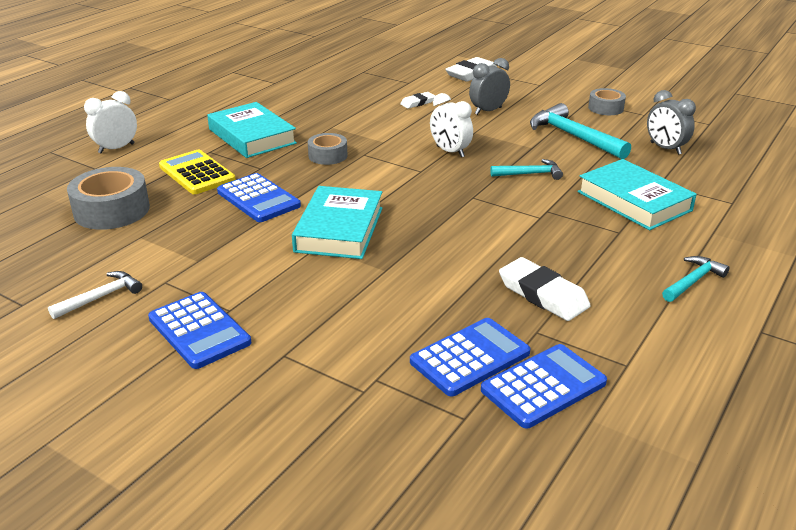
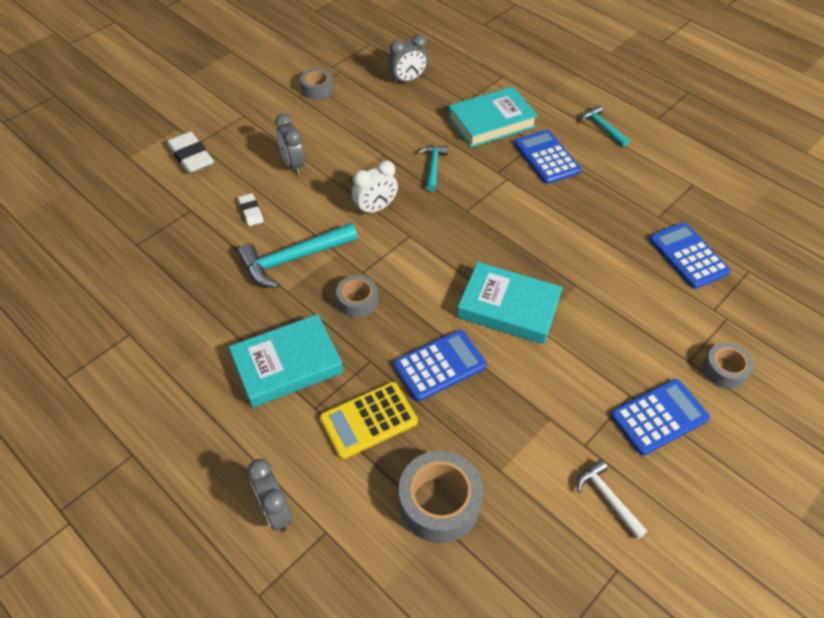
camera: 80 degrees left, 20 degrees up
(116, 148) = (275, 511): white clock -> grey clock
(272, 385) = (724, 370): none -> grey tape
(543, 294) = (615, 202): white eraser -> none
(543, 386) = (716, 227): blue calculator -> blue calculator (546, 157)
(573, 136) = (369, 124): turquoise hammer -> turquoise hammer (293, 259)

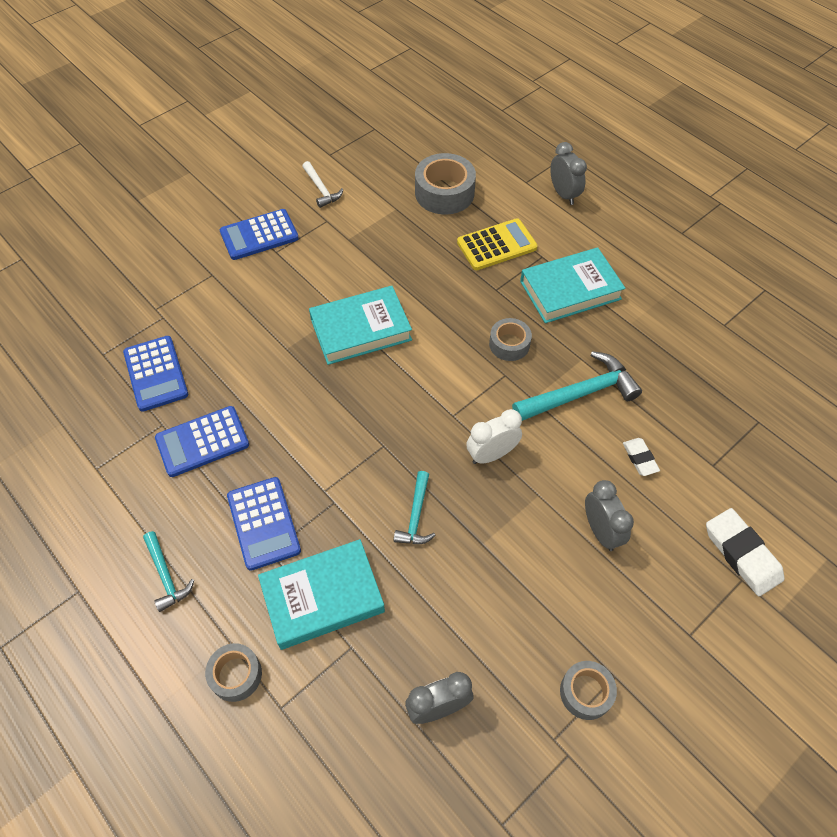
camera: 175 degrees left, 5 degrees up
(439, 365) = (434, 282): blue calculator -> blue calculator (202, 442)
(508, 307) = (361, 330): turquoise book -> turquoise book turned 45 degrees counterclockwise
(724, 370) = (185, 265): grey tape -> grey tape (236, 675)

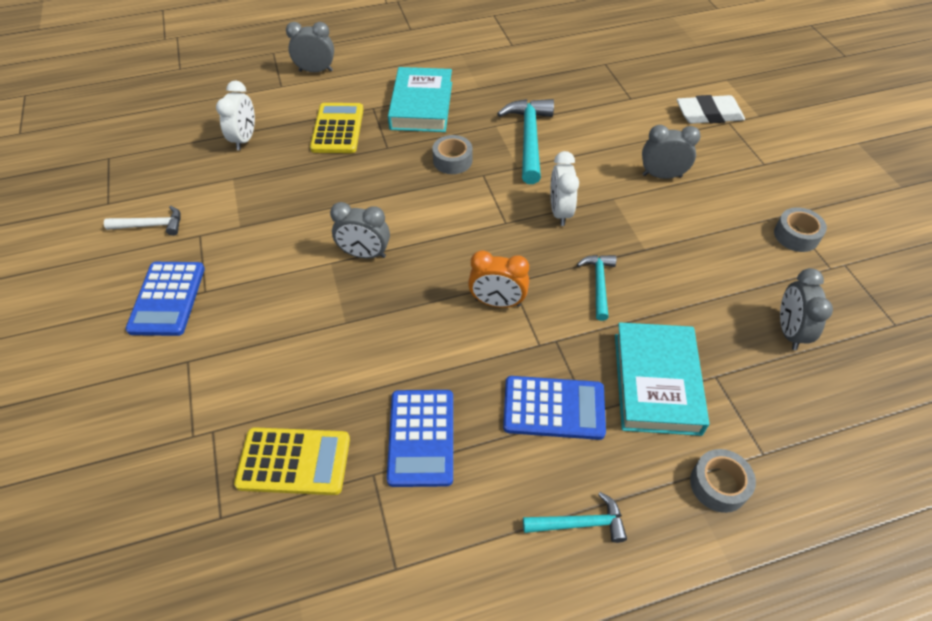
camera: 65 degrees left, 5 degrees down
(156, 374) = (294, 461): blue calculator -> yellow calculator
(355, 443) = (497, 302): none -> orange clock
(361, 330) = (364, 254): turquoise book -> grey clock
(416, 516) = (599, 284): turquoise hammer -> turquoise hammer turned 120 degrees counterclockwise
(444, 193) = (245, 139): grey tape -> white clock
(640, 458) = (607, 131): white eraser -> none

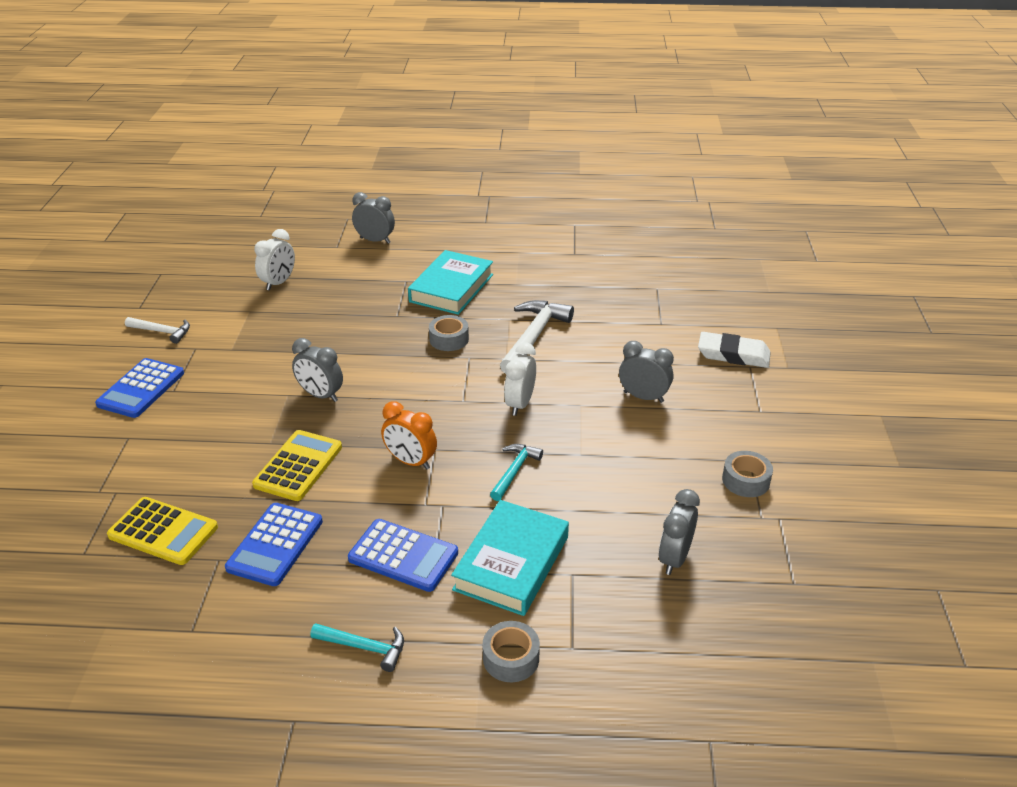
camera: 20 degrees right, 15 degrees down
(337, 129) = (363, 291): yellow calculator -> yellow calculator (298, 466)
(529, 138) = (534, 337): turquoise hammer -> white hammer

